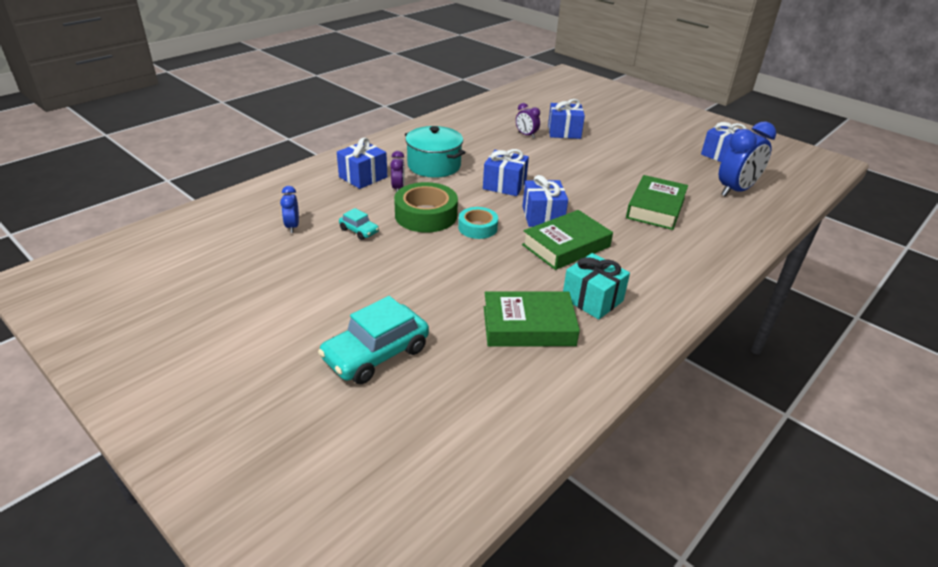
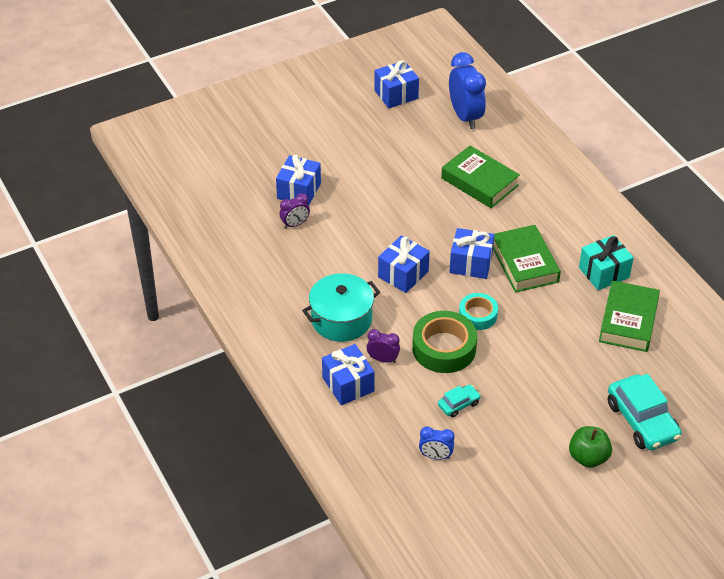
camera: 70 degrees left, 10 degrees up
(310, 318) = (588, 457): none -> green apple

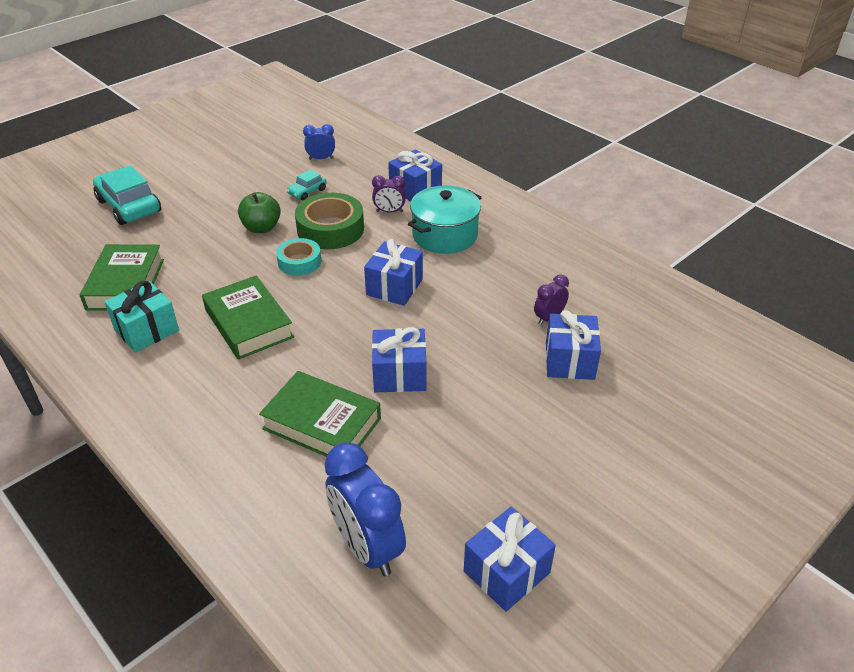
camera: 165 degrees right, 5 degrees down
(471, 263) = (316, 312): blue gift -> blue gift (399, 374)
(588, 457) = (185, 176): green apple -> green apple (261, 228)

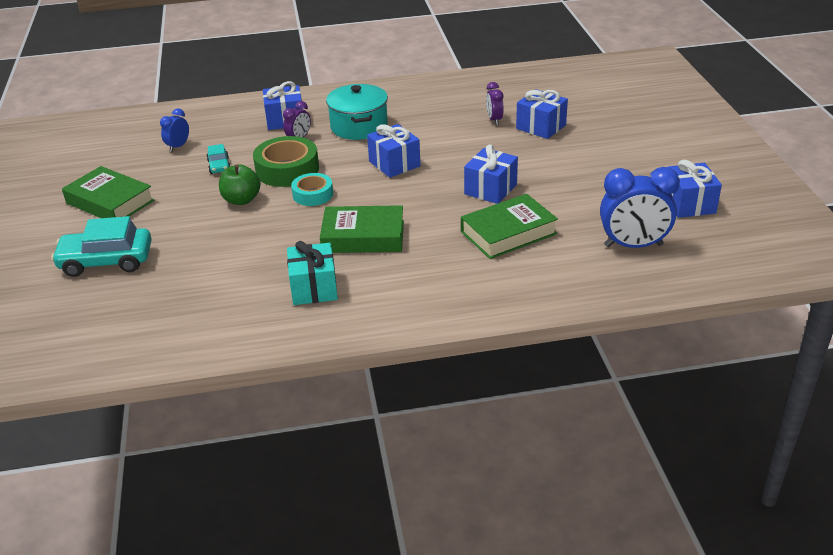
camera: 55 degrees left, 5 degrees down
(126, 284) = (233, 287): green book -> green book (110, 202)

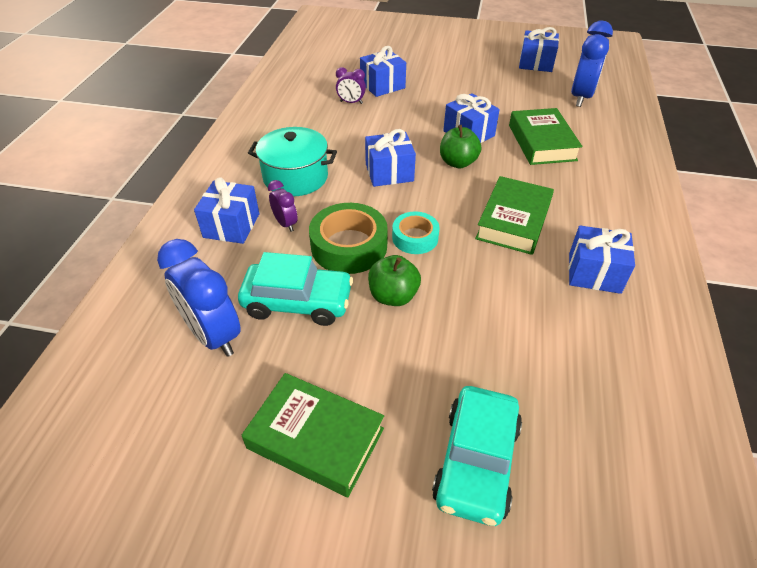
camera: 70 degrees left, 10 degrees up
(110, 202) = (315, 438): green book -> green book turned 60 degrees clockwise
(178, 146) = (213, 335): blue clock -> blue clock, size x1.95
(219, 166) = (298, 302): turquoise car -> turquoise car, size x2.00
(314, 288) = (594, 273): turquoise gift -> blue gift
(434, 193) = (458, 162): none -> green apple

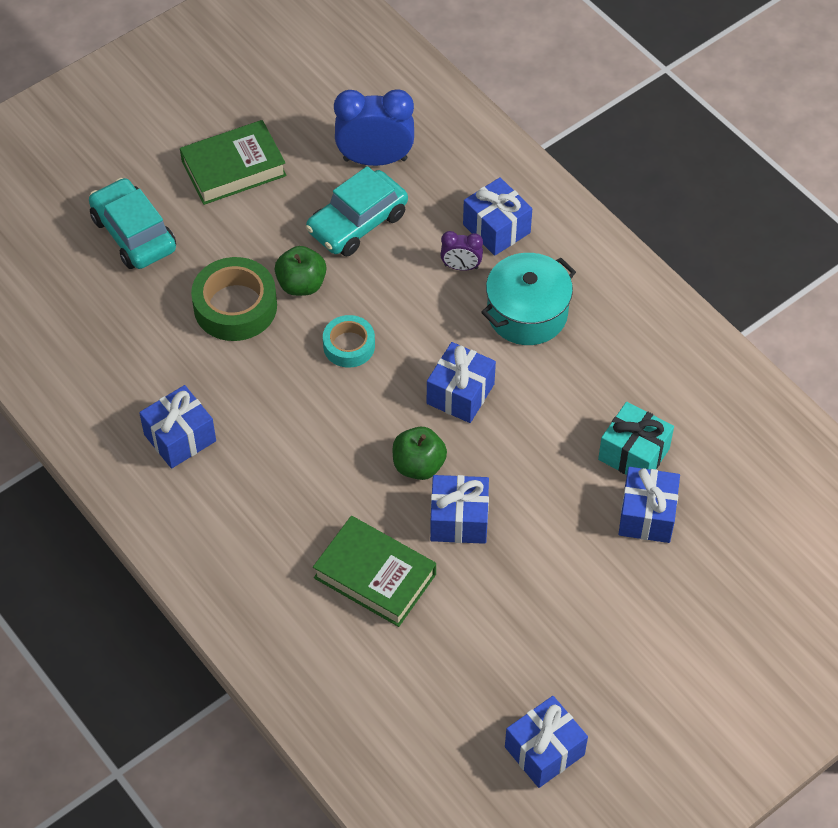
camera: 130 degrees right, 10 degrees up
(349, 246) = (386, 293): green tape -> green tape (235, 306)
(351, 102) = (634, 454): purple clock -> turquoise gift
(513, 221) = (293, 436): green book -> none
(581, 97) = (416, 716): blue clock -> none

